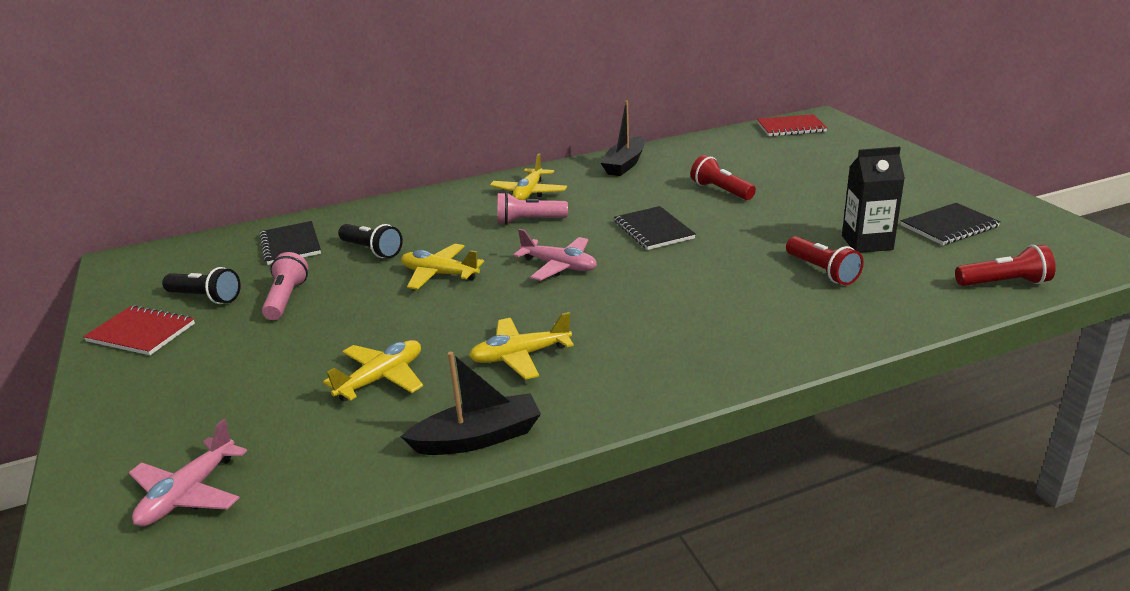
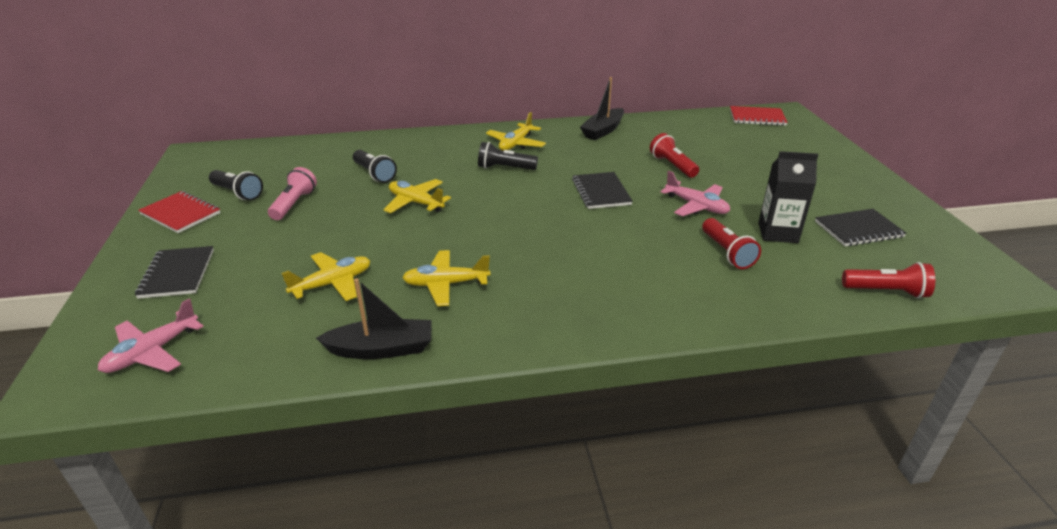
camera: 10 degrees right, 5 degrees up
(290, 245) = (317, 160): black notebook -> black notebook (177, 274)
(529, 221) = (505, 168): pink flashlight -> black flashlight
(559, 266) = (511, 211): pink plane -> pink plane (696, 206)

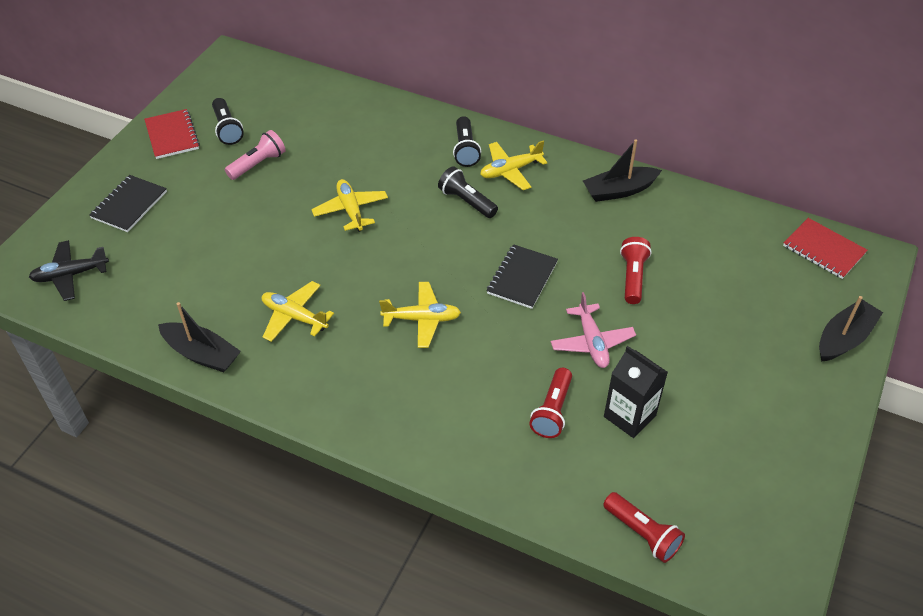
camera: 35 degrees right, 15 degrees up
(152, 352) = (70, 275): pink plane -> black plane
(332, 284) = (218, 272): yellow plane -> yellow plane (422, 319)
(374, 174) = (348, 155): black flashlight -> black flashlight (465, 149)
(828, 148) = (844, 338): none -> black boat
(858, 229) = (717, 457): black notebook -> none

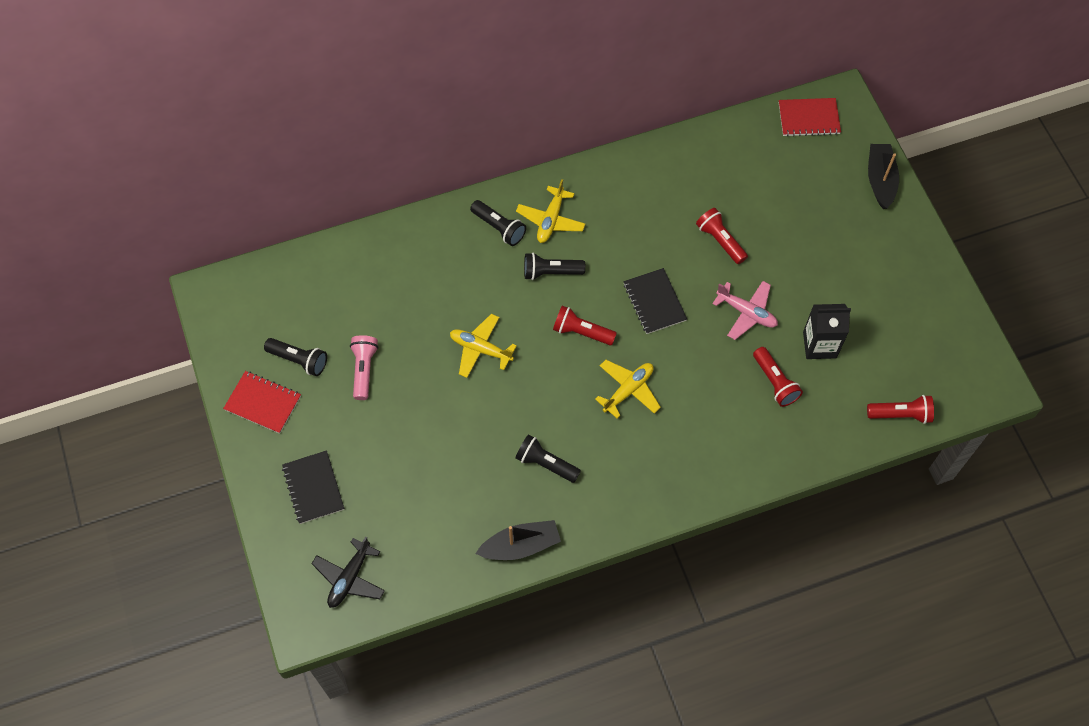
camera: 45 degrees left, 15 degrees up
(294, 317) = (546, 463): yellow plane -> black flashlight
(438, 255) = (582, 332): none -> red flashlight
(619, 191) = (640, 176): black boat -> none

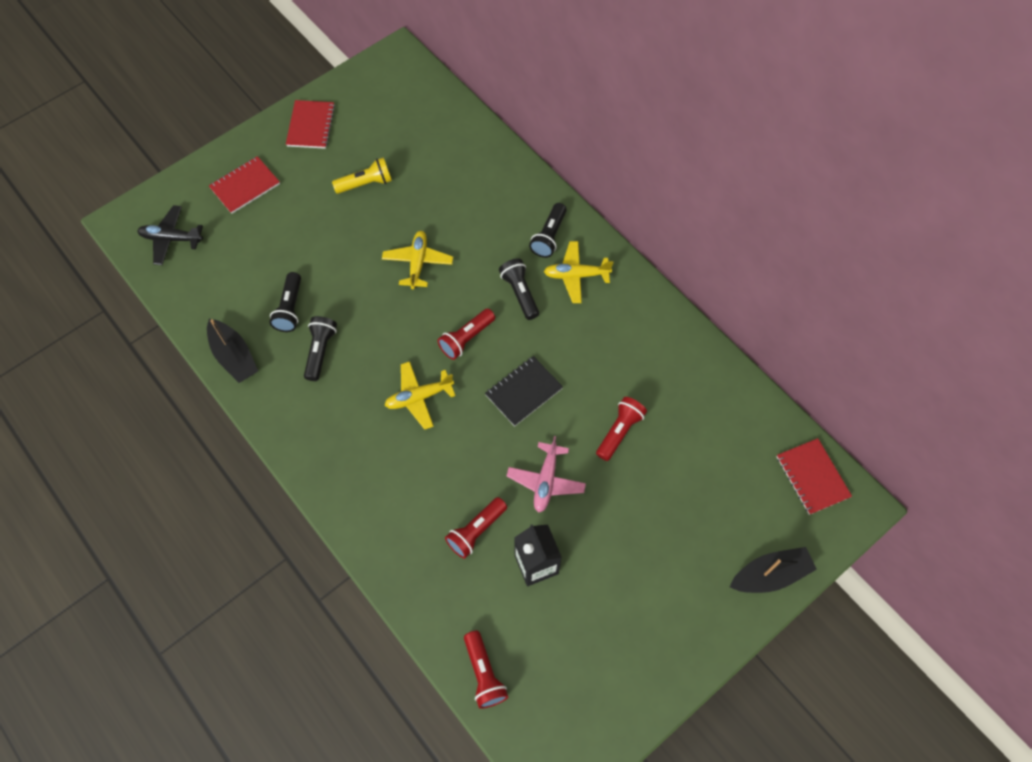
camera: 70 degrees right, 0 degrees up
(299, 360) = (358, 136): black flashlight -> black flashlight (290, 308)
(313, 488) = (245, 186): black notebook -> red notebook
(364, 370) = (366, 184): pink flashlight -> yellow flashlight
(582, 332) = (466, 339): red flashlight -> red flashlight turned 135 degrees counterclockwise
(628, 390) = (419, 397): yellow plane -> yellow plane turned 135 degrees clockwise

